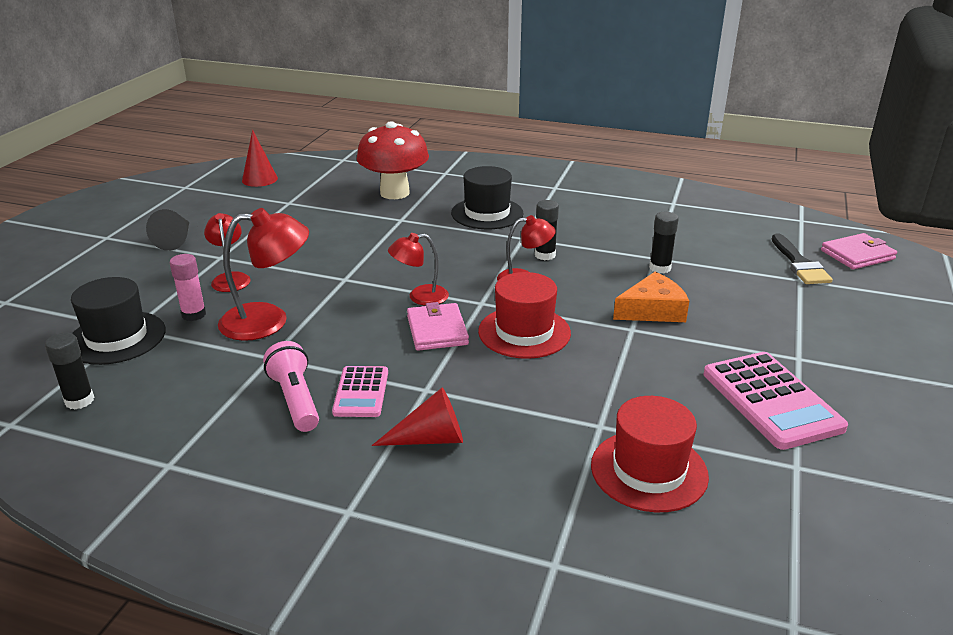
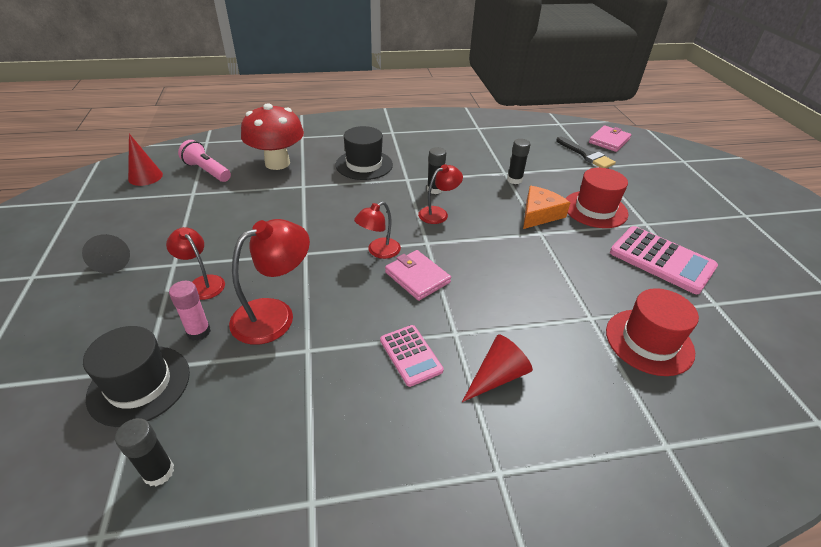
camera: 30 degrees left, 10 degrees up
(295, 399) = (365, 384): pink flashlight -> pink flashlight (207, 171)
(524, 332) = (477, 258): red hat -> red hat (595, 209)

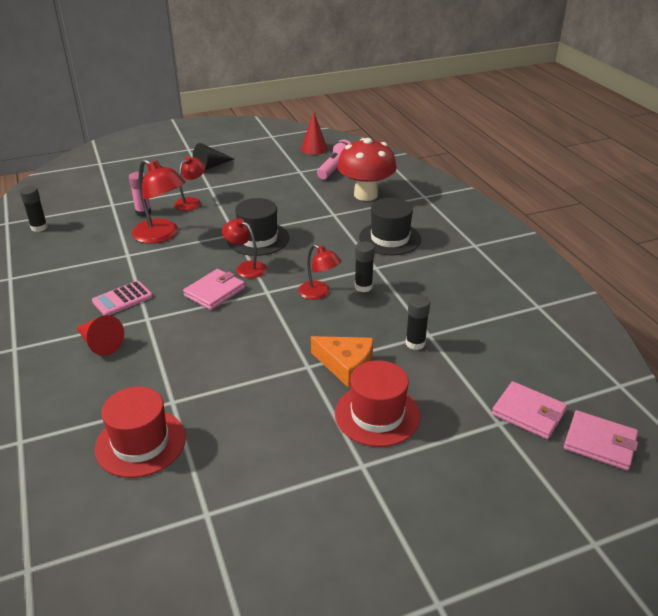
camera: 80 degrees right, 5 degrees down
(139, 384) = (100, 206): black hat -> black hat (258, 239)
(586, 155) = (528, 413): black brush -> pink wallet
(661, 260) = (282, 471): pink calculator -> none

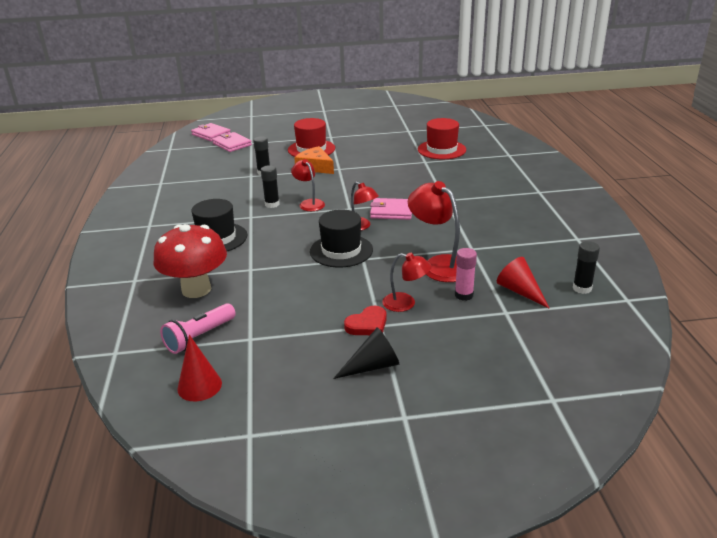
camera: 165 degrees left, 5 degrees down
(99, 343) = (477, 189): red cone -> red cone (520, 291)
(122, 299) = (467, 213): pink calculator -> none
(191, 202) = (406, 303): red lamp -> red lamp turned 120 degrees counterclockwise
(214, 292) = (391, 211): pink wallet -> pink wallet turned 45 degrees clockwise
(219, 186) = (367, 324): none -> red heart

